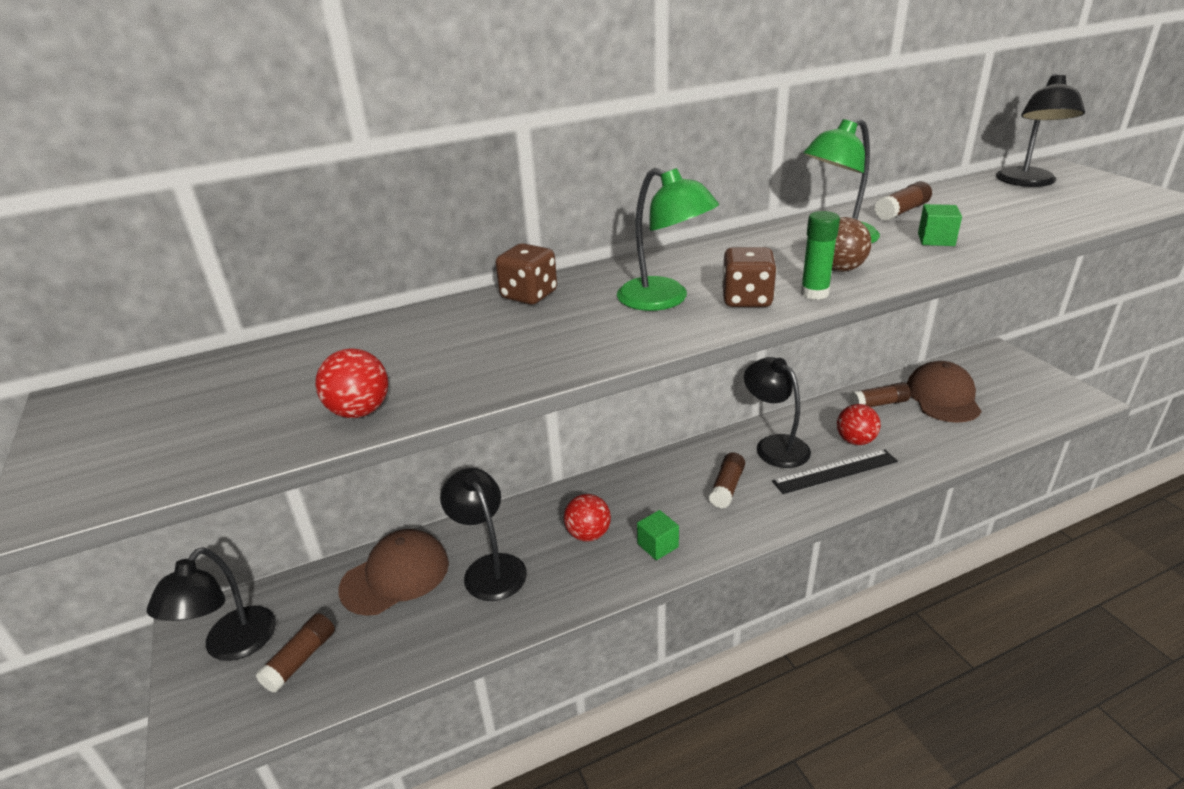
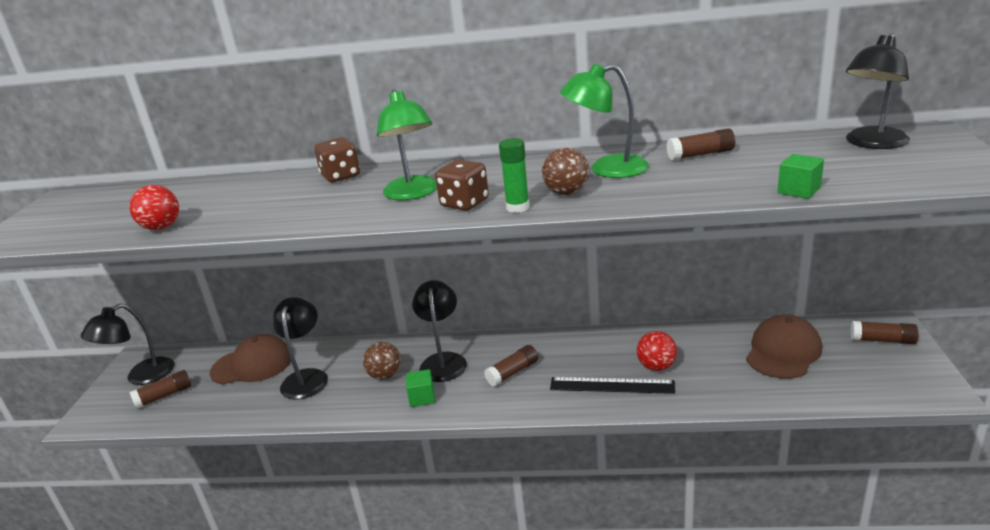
camera: 30 degrees right, 5 degrees down
(588, 534) = (385, 375): red ball -> brown ball
(774, 445) = (583, 352): black lamp -> black lamp (443, 361)
(878, 404) = (712, 342): brown glue stick -> brown glue stick (882, 340)
(936, 239) = (686, 182): green cube -> green cube (799, 190)

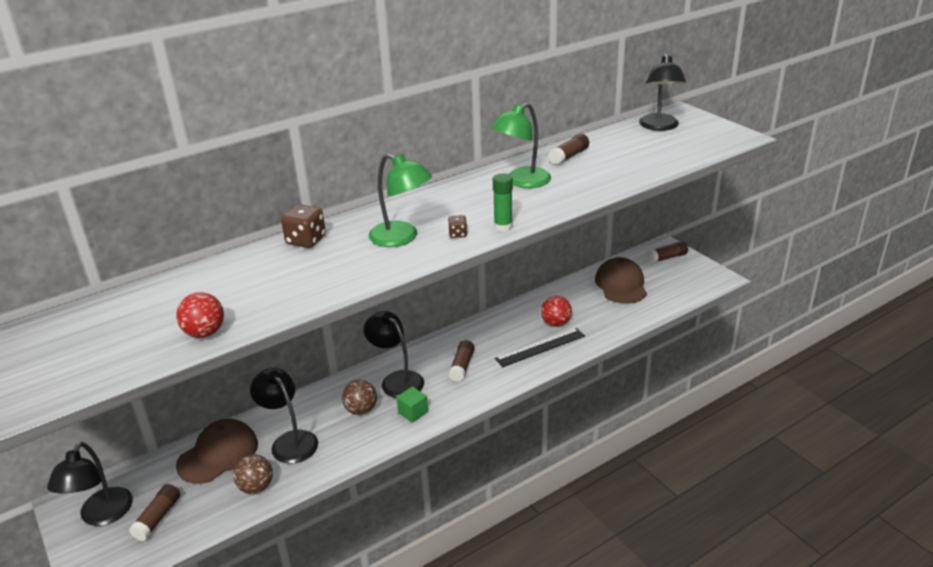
camera: 40 degrees left, 5 degrees up
(464, 203) = (458, 234): brown dice -> brown dice, size x0.54
(567, 193) = (521, 207): brown ball -> brown ball (256, 487)
(799, 190) = (659, 169): green cube -> none

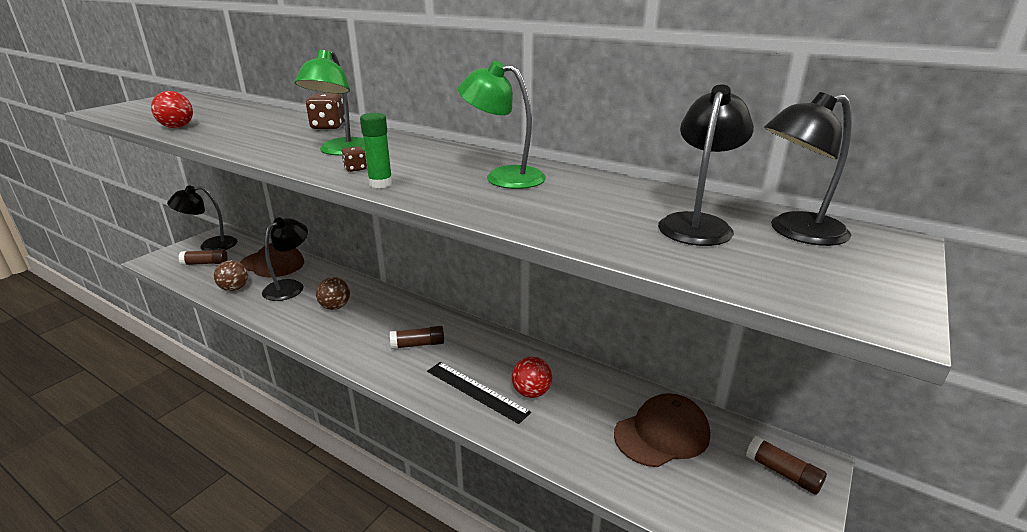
camera: 65 degrees right, 5 degrees down
(397, 380) = (383, 313): black lamp -> black lamp (697, 224)
(413, 412) = (337, 334): green cube -> none
(569, 156) = (603, 189): brown glue stick -> none

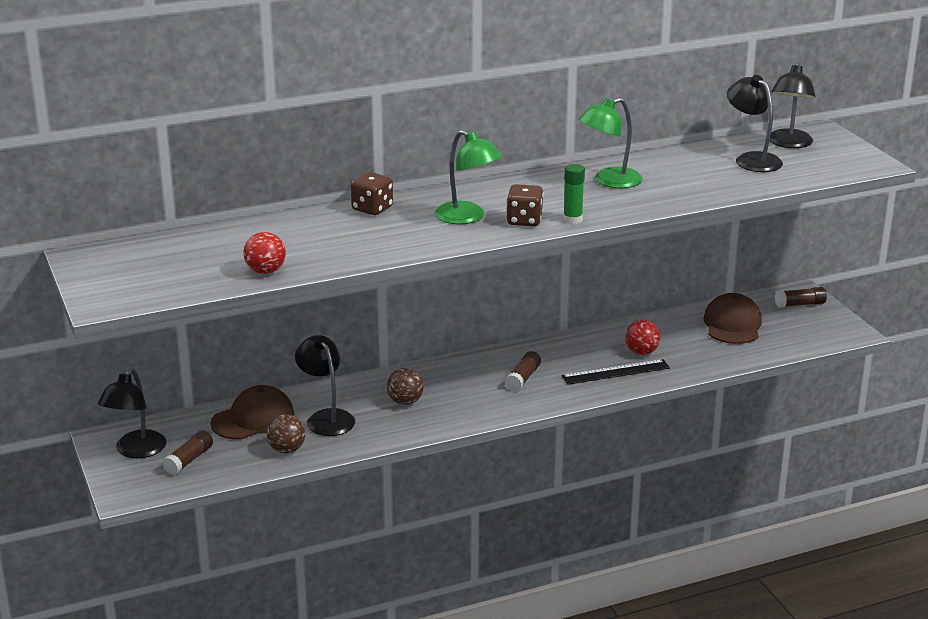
camera: 55 degrees left, 0 degrees up
(355, 169) = (524, 221): brown dice -> brown dice, size x1.86

